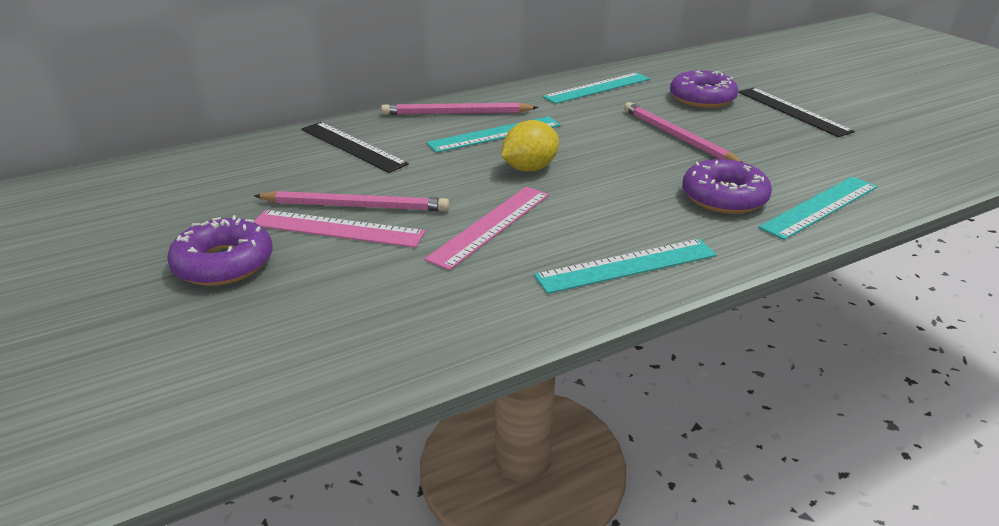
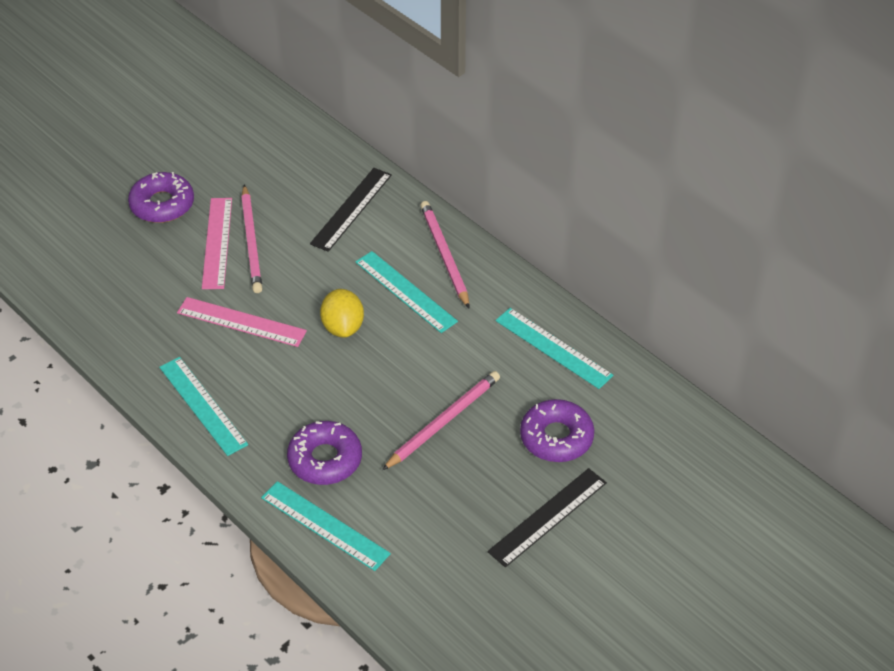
camera: 75 degrees right, 15 degrees up
(529, 168) = (343, 327): yellow lemon -> yellow lemon turned 45 degrees clockwise

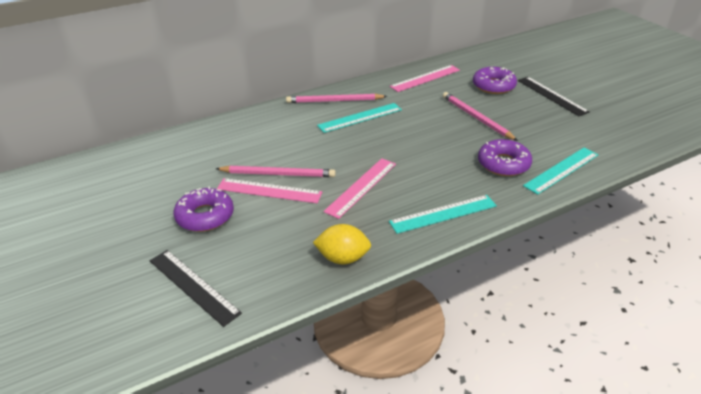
camera: 75 degrees left, 10 degrees down
(343, 327) = (383, 144): yellow lemon -> yellow lemon (343, 258)
(351, 209) = (270, 129): black ruler -> black ruler (193, 286)
(553, 348) = (425, 78): turquoise ruler -> pink ruler

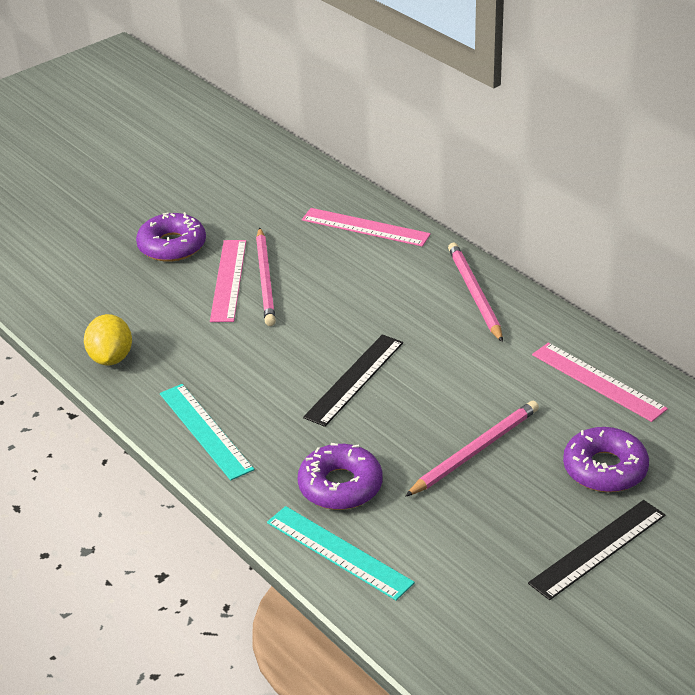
camera: 80 degrees right, 0 degrees up
(193, 286) = (60, 266): black ruler -> black ruler (354, 379)
(360, 117) = (432, 326): turquoise ruler -> none
(361, 187) = (251, 352): pink ruler -> pink ruler (365, 227)

